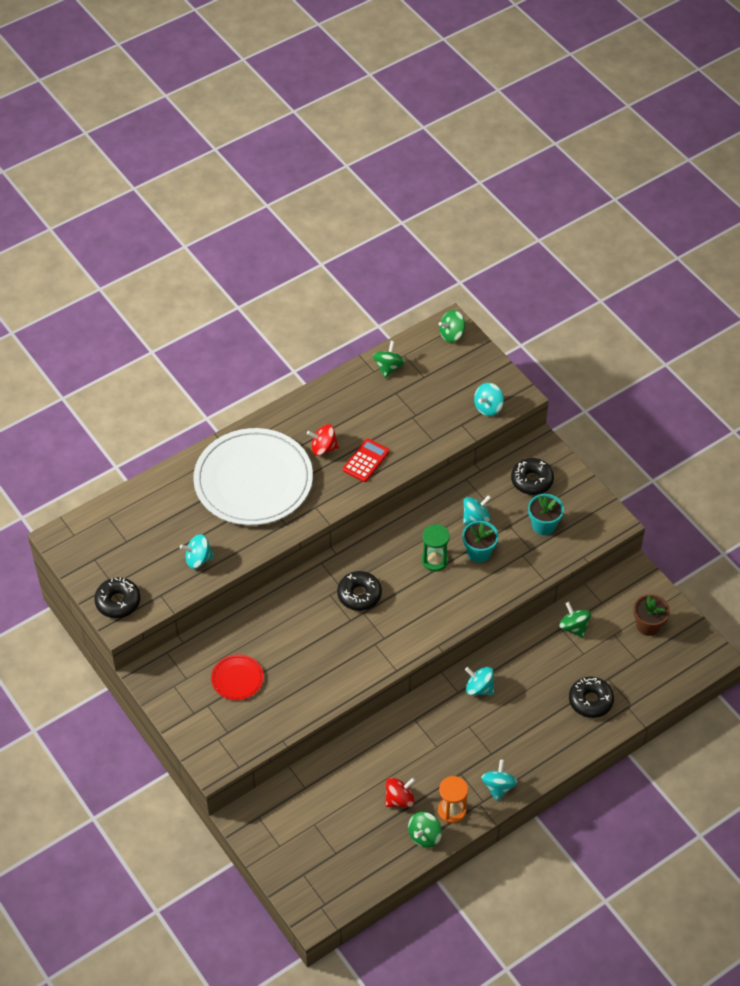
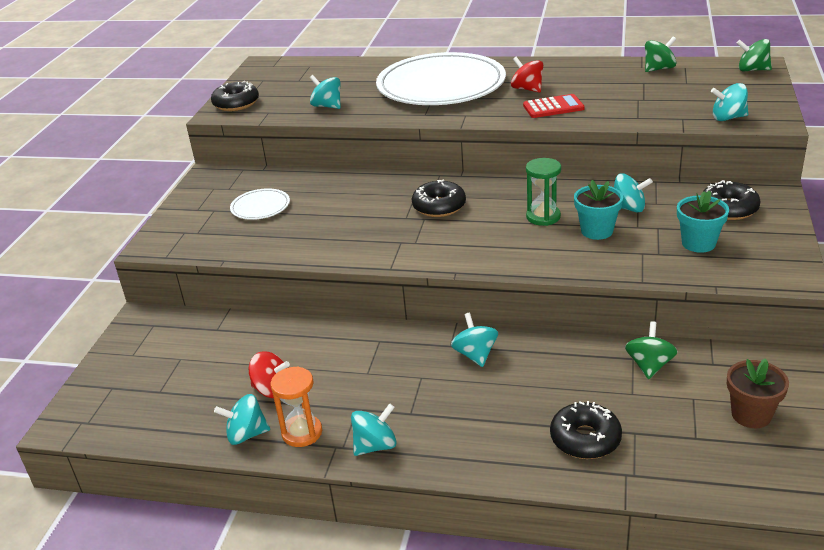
camera: 50 degrees right, 20 degrees down
(237, 679) = (260, 207): red plate -> white plate
(424, 836) = (246, 434): green spinning top -> turquoise spinning top

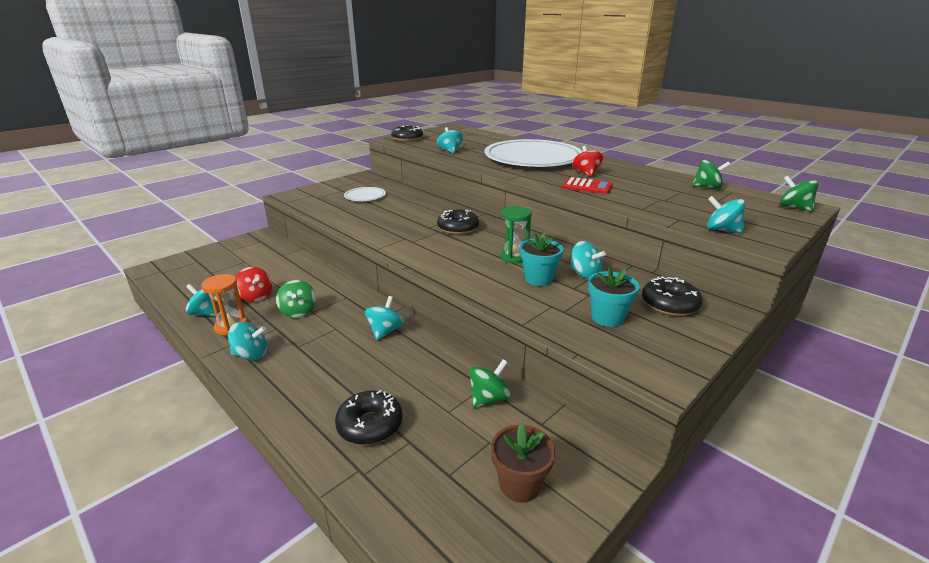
camera: 30 degrees right, 5 degrees down
(352, 380) = (298, 311): none -> green spinning top

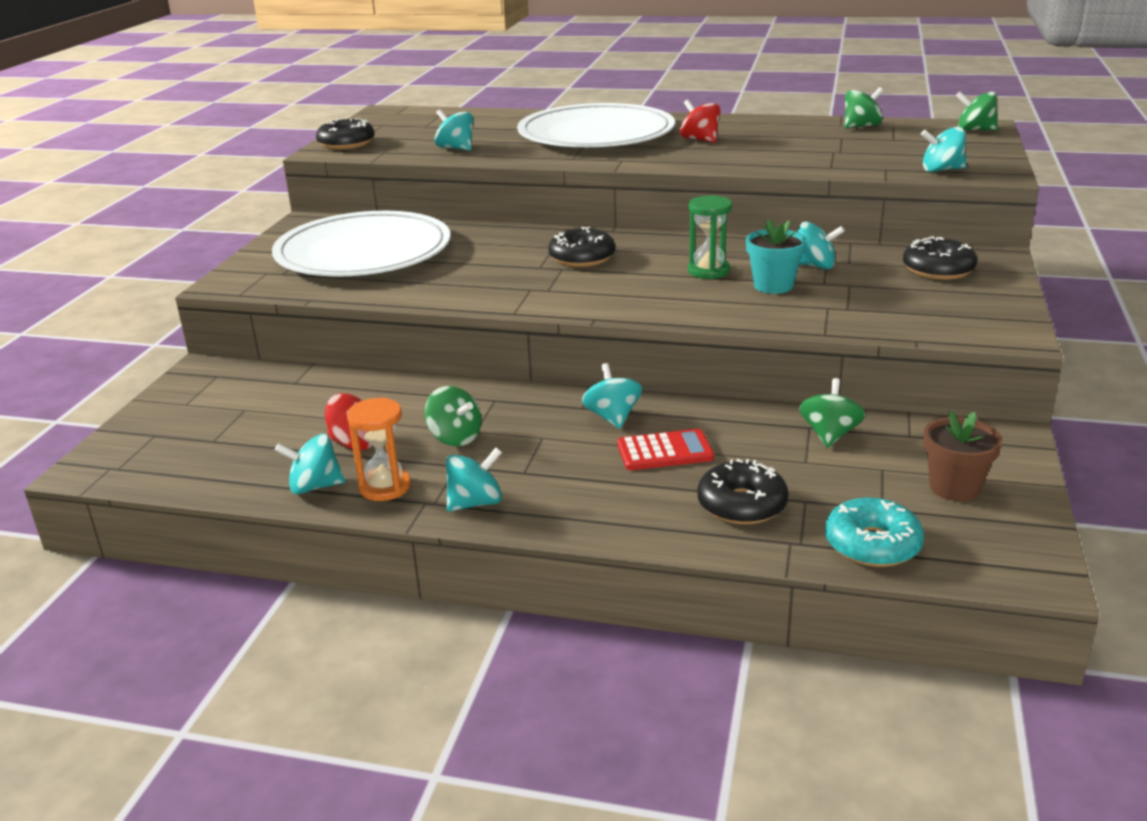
camera: 30 degrees left, 0 degrees up
(365, 196) = (363, 252): white plate -> white plate, size x2.38
(404, 502) = (872, 545): none -> turquoise donut
(587, 186) = (729, 156): red calculator -> red calculator (665, 451)
(607, 318) = (898, 300): turquoise flower pot -> none

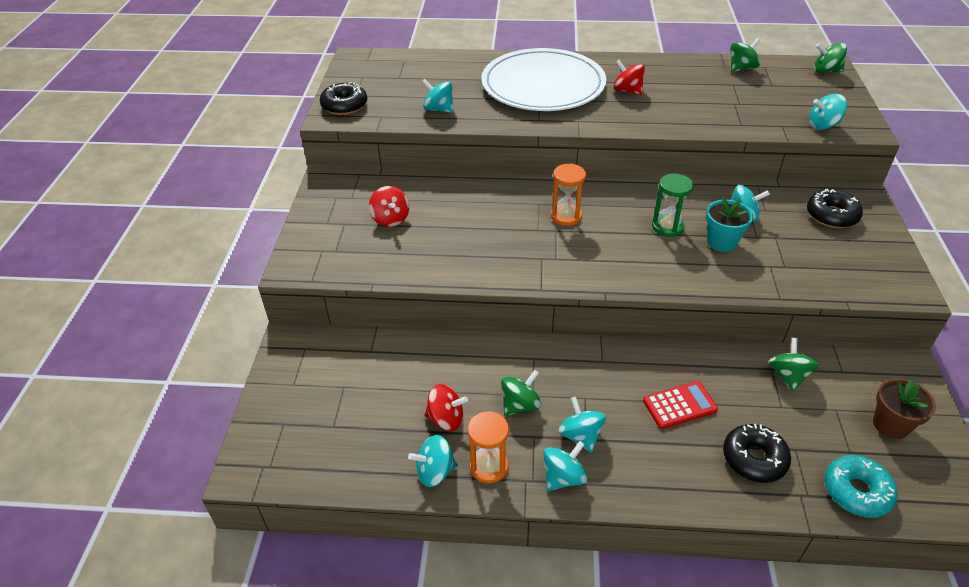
camera: 10 degrees left, 15 degrees up
(363, 252) = (390, 219): white plate -> red spinning top
(455, 438) = (520, 405): green spinning top -> green spinning top turned 75 degrees counterclockwise
(582, 258) = (566, 216): black donut -> orange hourglass
(612, 417) = (628, 370): turquoise spinning top -> turquoise spinning top (580, 436)

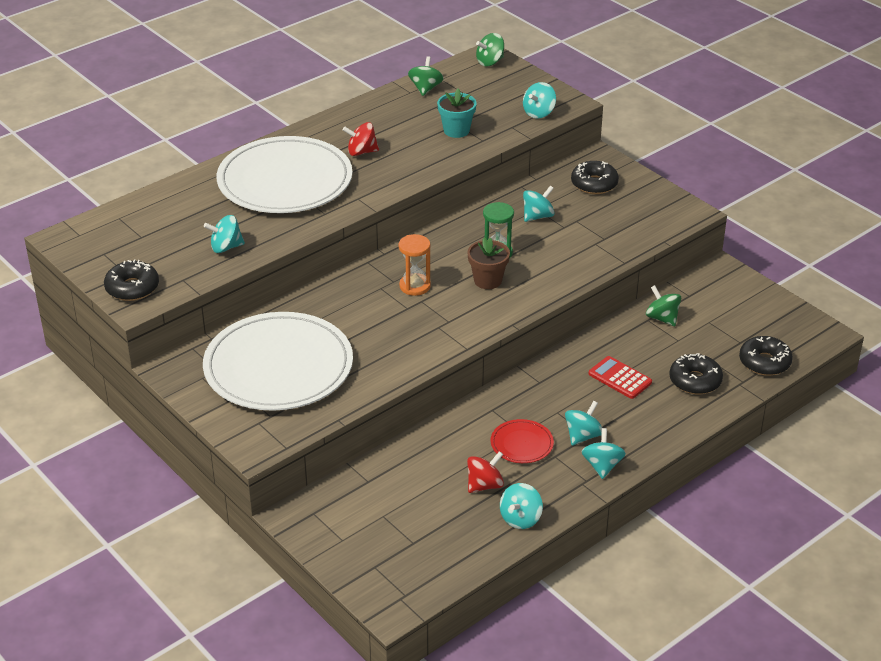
camera: 45 degrees left, 5 degrees down
(390, 219) = (278, 367): red spinning top -> white plate
(489, 467) = (550, 492): orange hourglass -> none
(520, 405) = (521, 444): green spinning top -> red plate
(580, 436) = (583, 436): turquoise spinning top -> turquoise spinning top turned 105 degrees clockwise
(679, 405) = (620, 378): red calculator -> red calculator turned 75 degrees counterclockwise
(721, 242) = (546, 244): turquoise flower pot -> turquoise flower pot (456, 130)
(856, 491) = (764, 362): turquoise donut -> black donut
(890, 425) = (745, 312): brown flower pot -> brown flower pot (488, 280)

